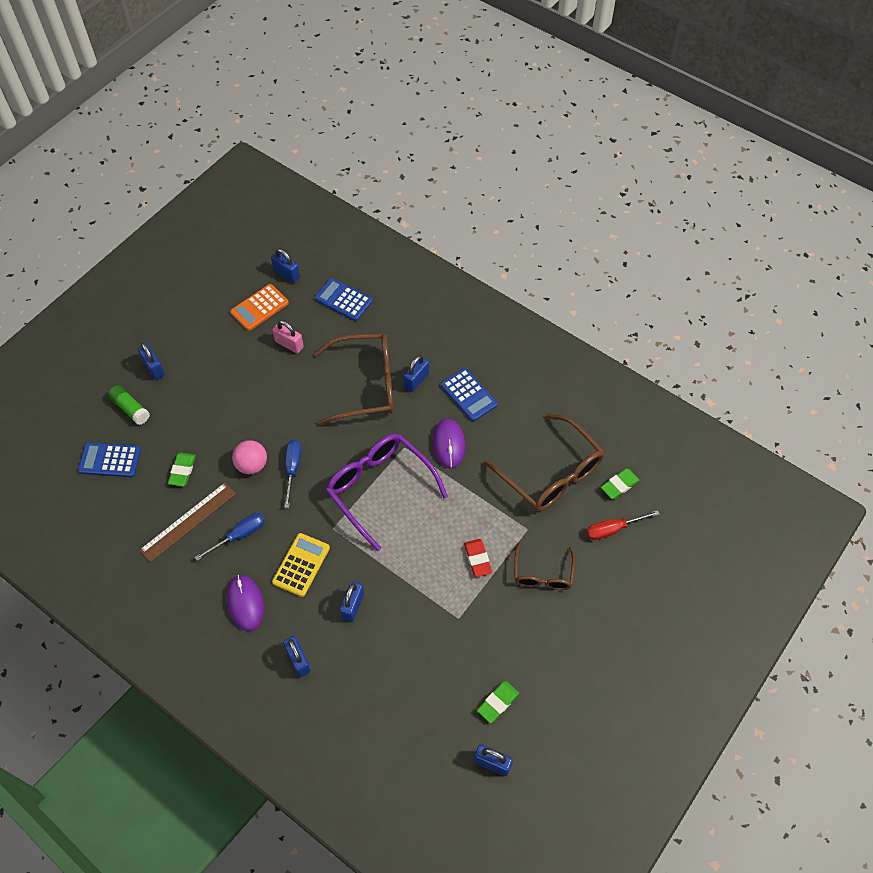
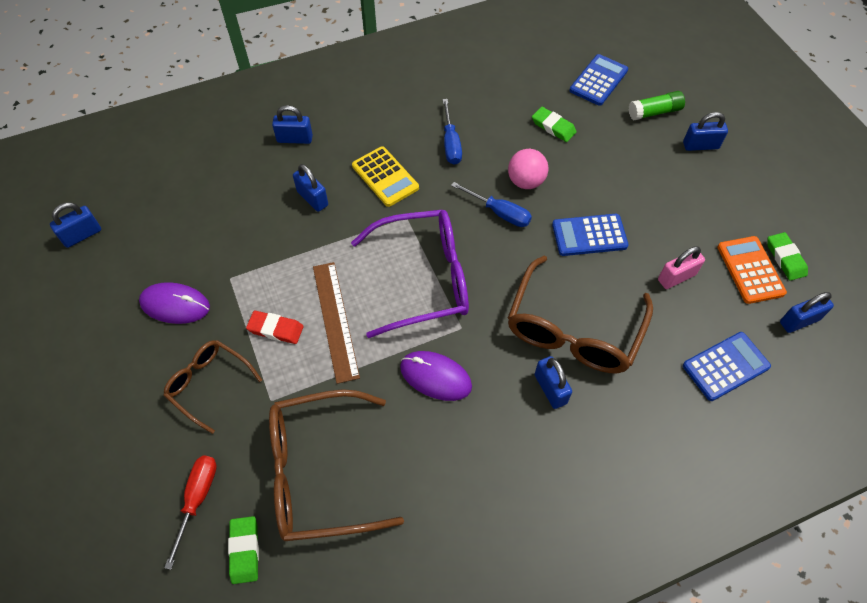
camera: 120 degrees right, 0 degrees up
(188, 521) = (492, 113): brown ruler -> brown ruler (335, 320)
(245, 603) = (378, 123): purple mouse -> purple mouse (175, 305)
(468, 395) = (493, 439): blue calculator -> blue calculator (589, 235)
(498, 703) = (125, 267): green eraser -> green eraser (785, 258)

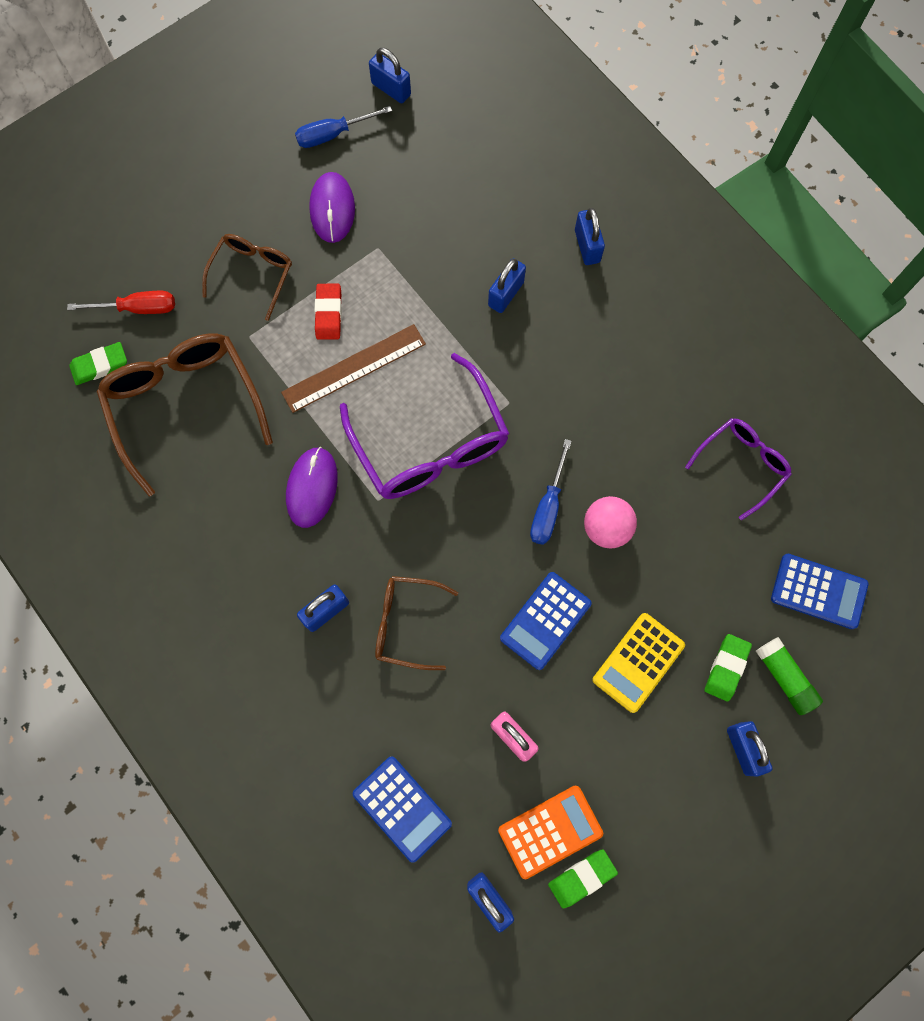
camera: 75 degrees right, 15 degrees up
(385, 177) = (562, 363): yellow calculator -> yellow calculator (638, 662)
(451, 143) = (639, 424): blue screwdriver -> blue screwdriver (333, 135)
(499, 95) = (742, 465): none -> purple glasses
(553, 127) = (710, 545): green eraser -> green eraser (726, 668)
(573, 330) = (406, 623): brown glasses -> brown glasses, size x0.57
(589, 235) = (545, 621): blue calculator -> blue calculator turned 120 degrees counterclockwise

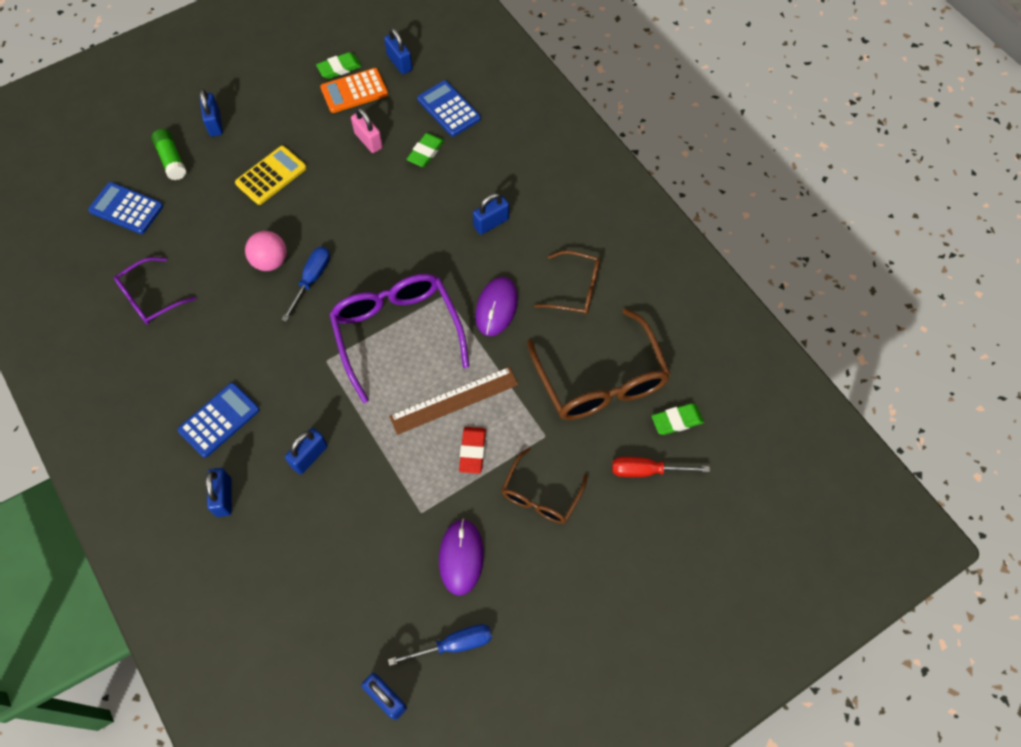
camera: 175 degrees left, 10 degrees down
(406, 623) = (433, 211): brown glasses -> brown glasses (575, 289)
(545, 621) = (331, 205): blue calculator -> blue calculator (219, 420)
(726, 668) = (210, 168): green eraser -> green eraser (426, 152)

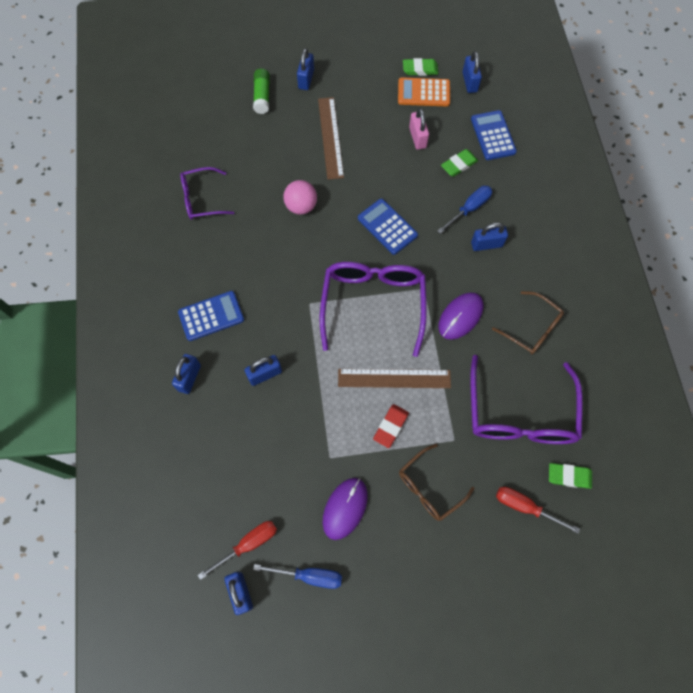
camera: 25 degrees right, 5 degrees up
(126, 209) = (213, 122): blue calculator -> blue calculator (387, 227)
(271, 176) = (330, 137): yellow calculator -> brown ruler
(311, 280) = (326, 233): blue screwdriver -> blue screwdriver (469, 209)
(371, 644) = (248, 544): none -> red screwdriver
(601, 380) = (519, 414): brown glasses -> purple glasses

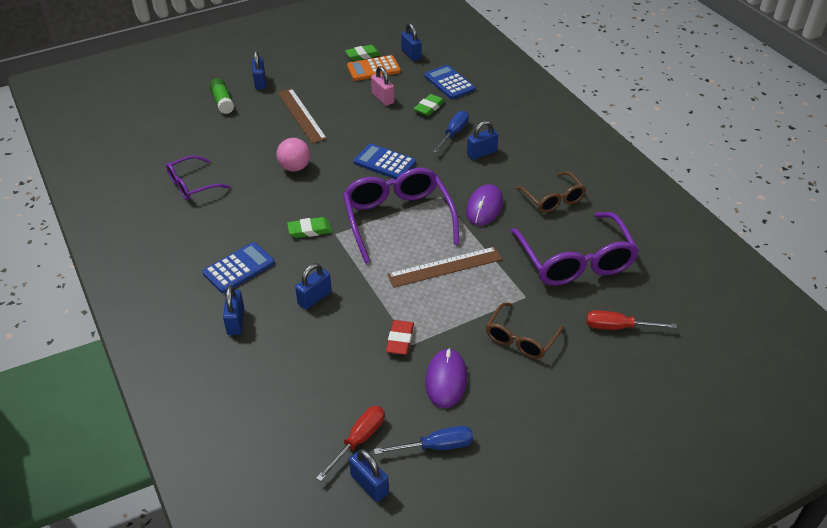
camera: 20 degrees left, 25 degrees down
(391, 426) = (460, 303): red eraser -> red eraser (400, 340)
(532, 328) = (553, 199): brown glasses -> brown glasses turned 45 degrees clockwise
(569, 476) = (645, 293): green eraser -> green eraser (309, 230)

